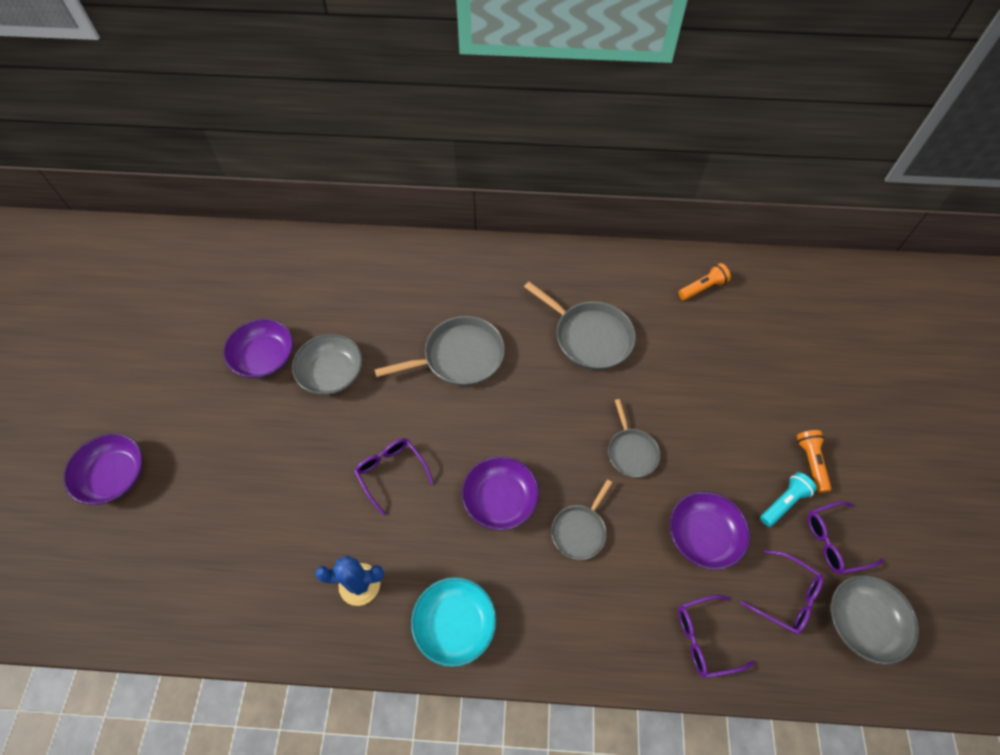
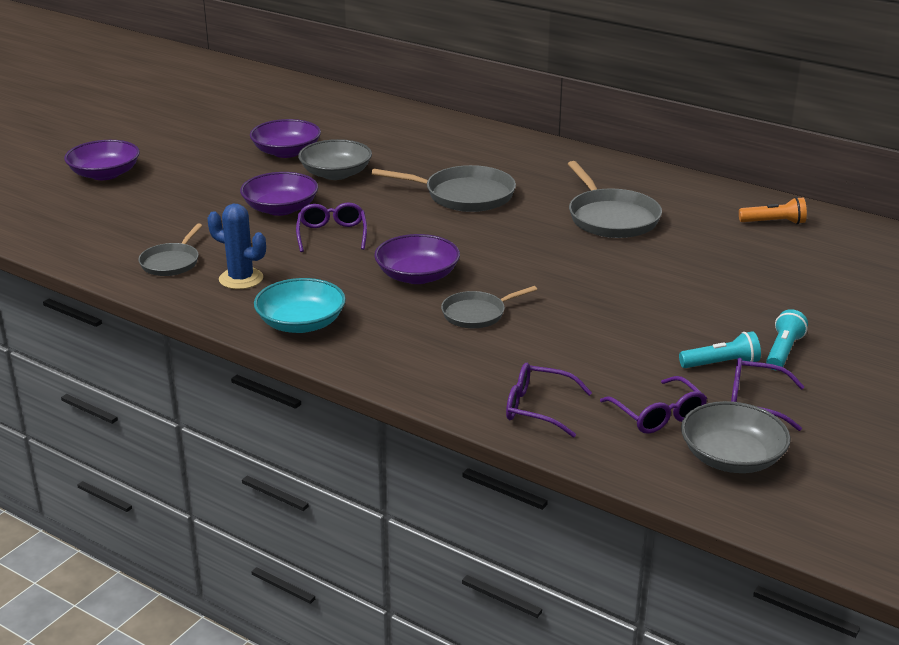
camera: 30 degrees right, 30 degrees down
(631, 452) = (581, 289): grey pan -> grey pan (171, 262)
(703, 535) = (605, 354): purple bowl -> purple bowl (280, 208)
(811, 462) = (783, 351): orange flashlight -> turquoise flashlight

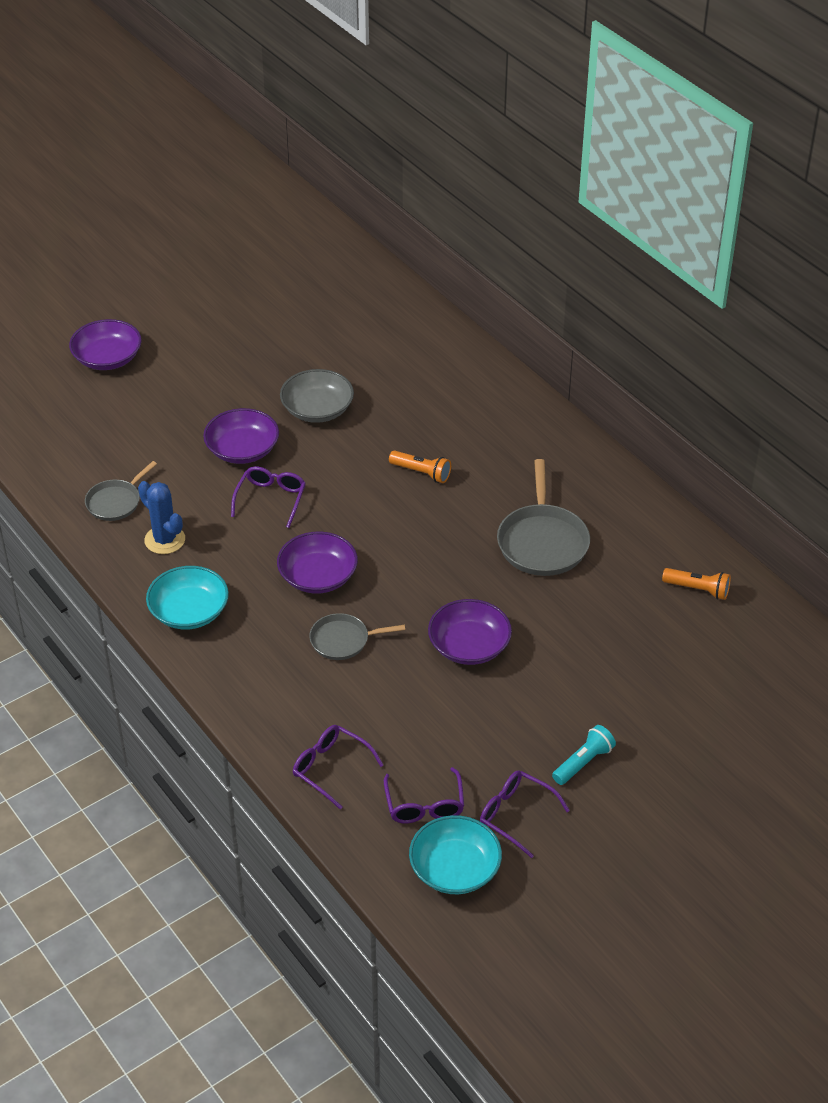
camera: 20 degrees right, 15 degrees up
(286, 152) = (287, 363): purple bowl -> purple bowl (469, 646)
(465, 195) = (422, 473): grey pan -> orange flashlight
(721, 364) = (518, 762): turquoise flashlight -> none
(731, 457) = (455, 869): grey bowl -> turquoise bowl

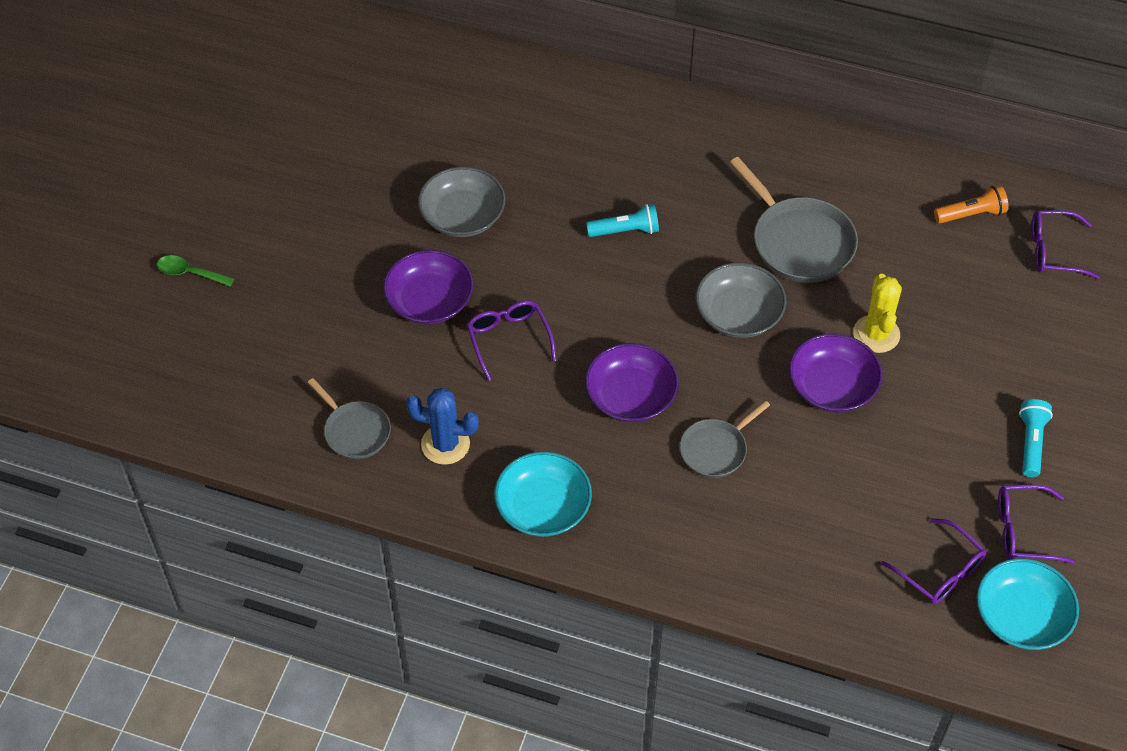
camera: 35 degrees left, 10 degrees up
(107, 358) = (190, 273): purple bowl -> green spoon
(115, 502) = (355, 431): grey pan -> grey pan turned 45 degrees counterclockwise
(331, 768) = (827, 587): purple glasses -> purple glasses (1054, 251)
(422, 473) = (626, 230): orange flashlight -> turquoise flashlight
(448, 565) = (738, 314): none -> grey bowl
(538, 630) = (876, 334): none -> yellow cactus

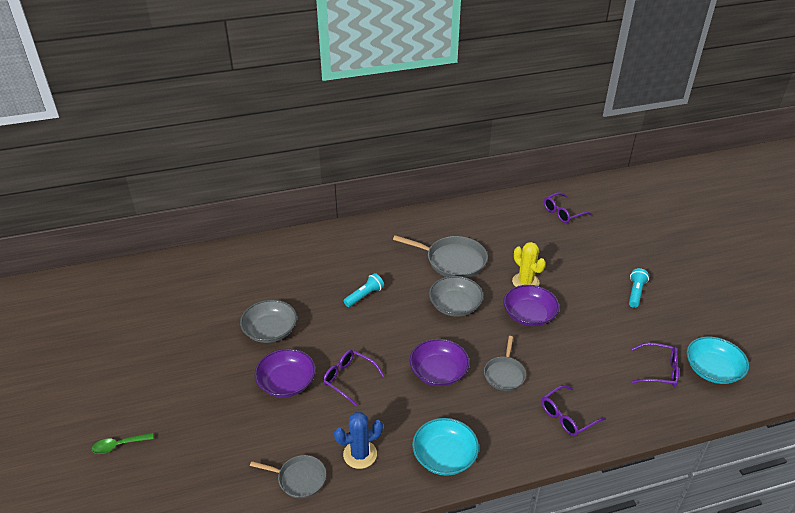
camera: 35 degrees left, 15 degrees down
(971, 214) = (515, 214): orange flashlight -> none
(1024, 530) = (672, 331): purple glasses -> purple glasses (567, 416)
(1030, 443) = (635, 293): turquoise flashlight -> turquoise flashlight turned 45 degrees clockwise

